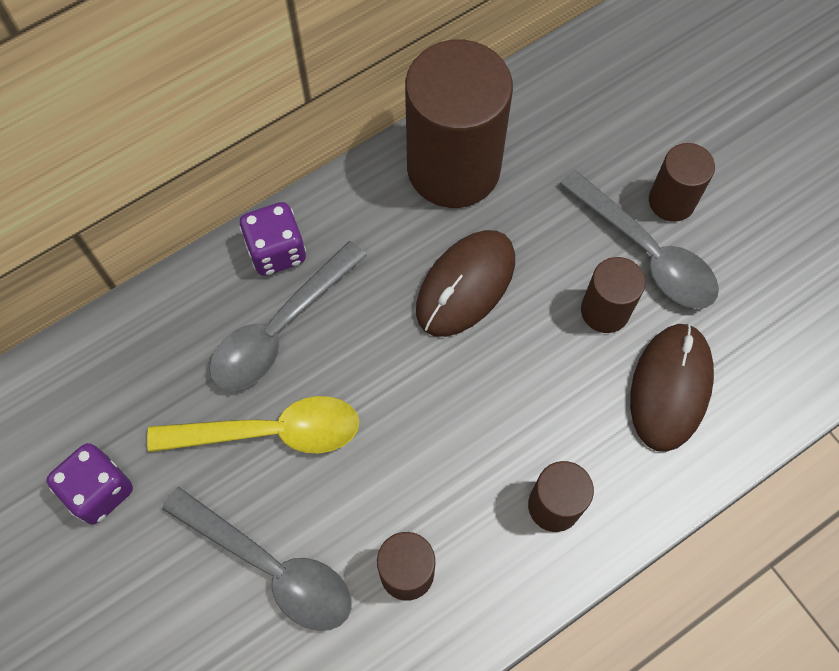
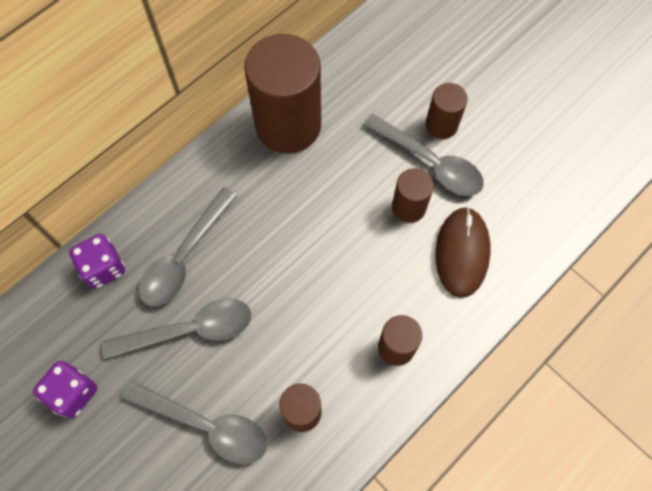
camera: 10 degrees left, 0 degrees up
(270, 432) = (190, 330): yellow spoon -> grey spoon
(276, 251) = (173, 202): purple dice -> purple dice (103, 268)
(465, 285) = (310, 205): brown mouse -> none

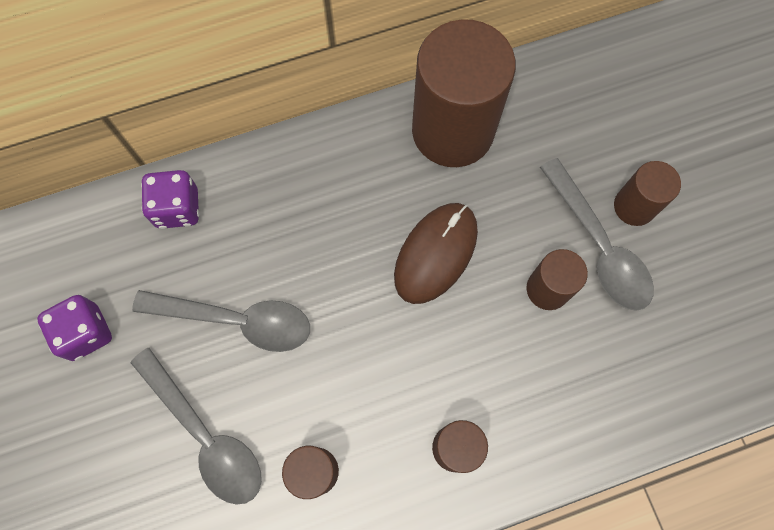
camera: 25 degrees right, 5 degrees up
(184, 257) = (268, 234): grey spoon -> none
(462, 253) = (585, 372): brown mouse -> brown mouse (435, 253)

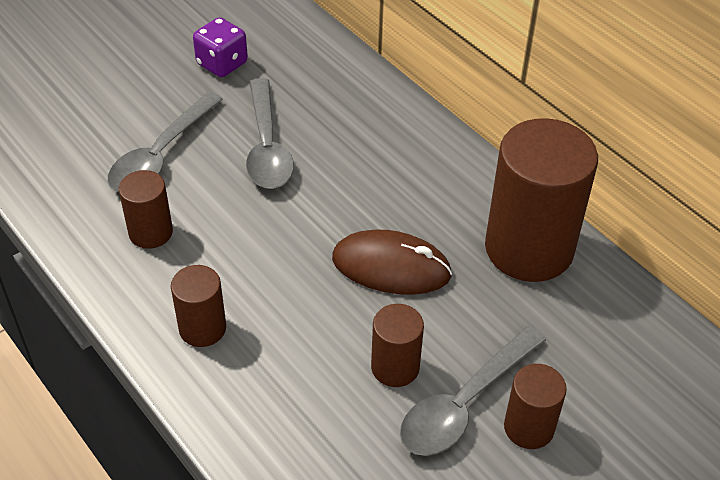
camera: 70 degrees right, 25 degrees down
(177, 208) = (351, 84): purple dice -> none

